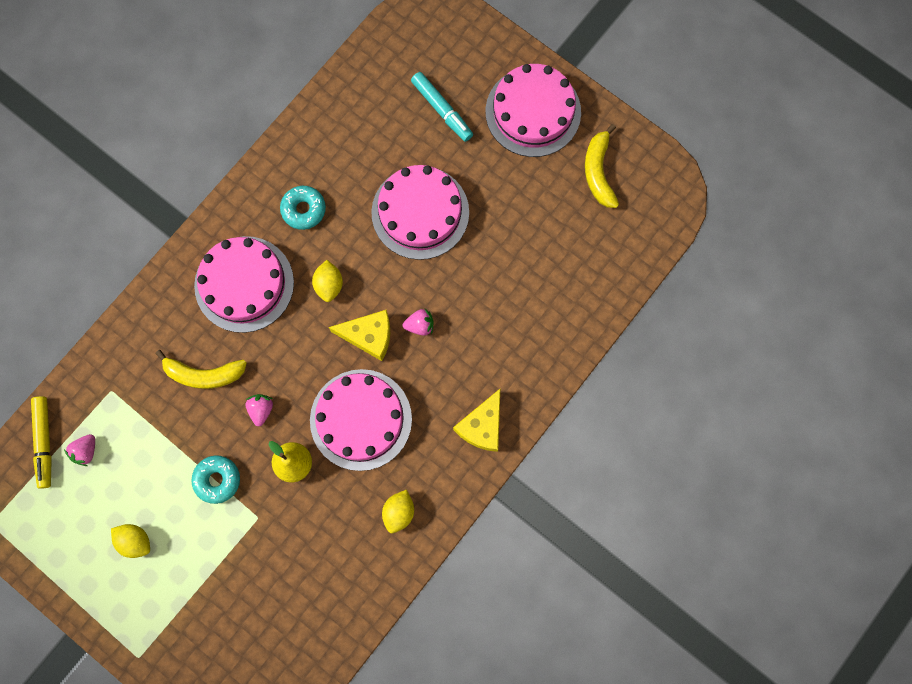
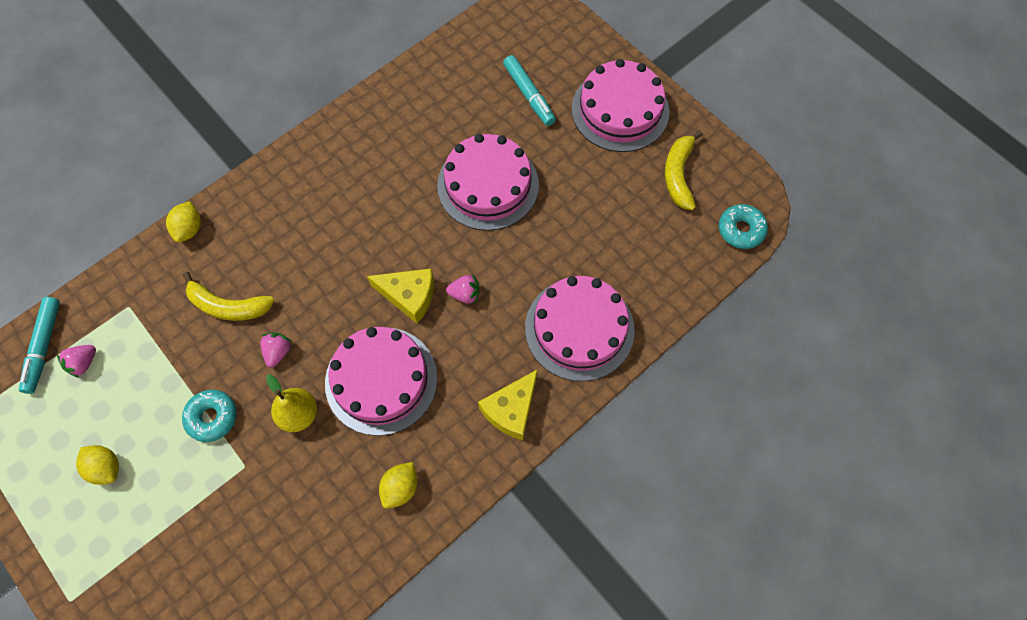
camera: 10 degrees right, 10 degrees down
(44, 442) = (44, 347): yellow marker -> turquoise marker
(244, 284) = (293, 224): pink cake -> pink cake (579, 328)
(303, 210) = (371, 164): turquoise donut -> turquoise donut (741, 230)
(329, 285) = (379, 239): yellow lemon -> yellow lemon (189, 229)

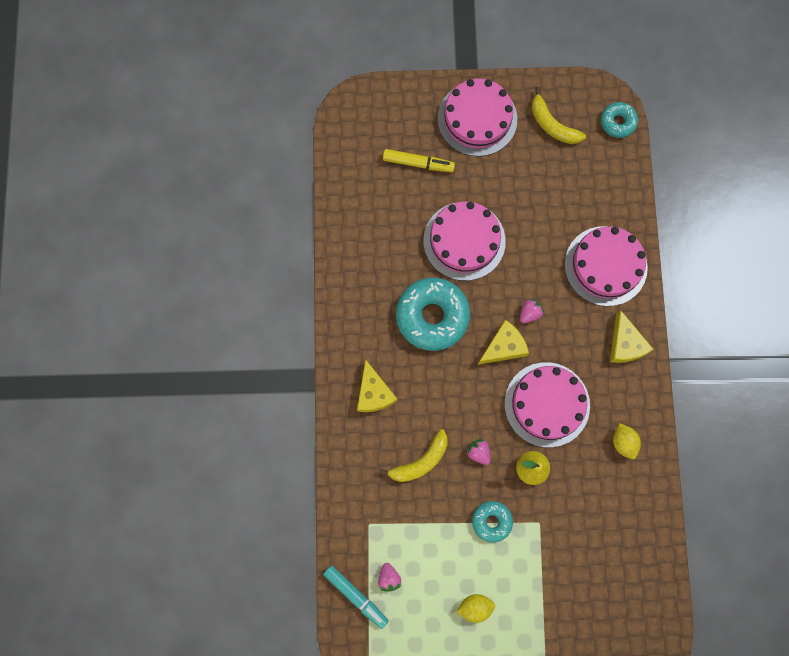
camera: 50 degrees left, 10 degrees up
(189, 229) = (341, 448): yellow lemon -> none
(267, 217) = (374, 393): none -> yellow cheese
(387, 212) = (432, 316): none -> turquoise donut
(529, 95) = (418, 163): turquoise marker -> yellow marker

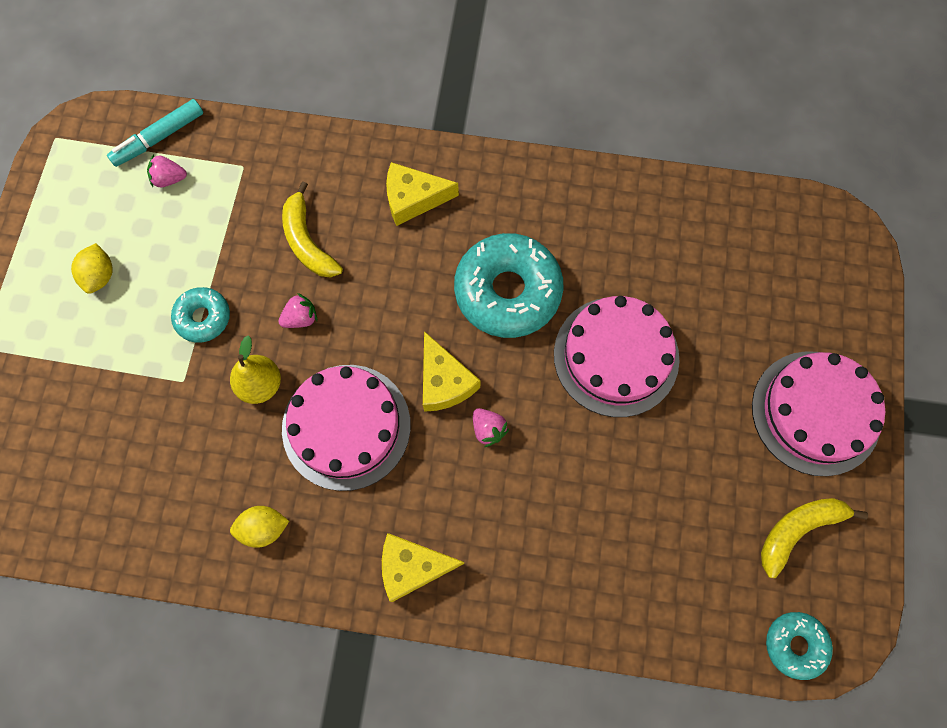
camera: 100 degrees right, 5 degrees down
(418, 163) = (747, 312): yellow marker -> none
(605, 266) = (545, 565): pink cake -> none

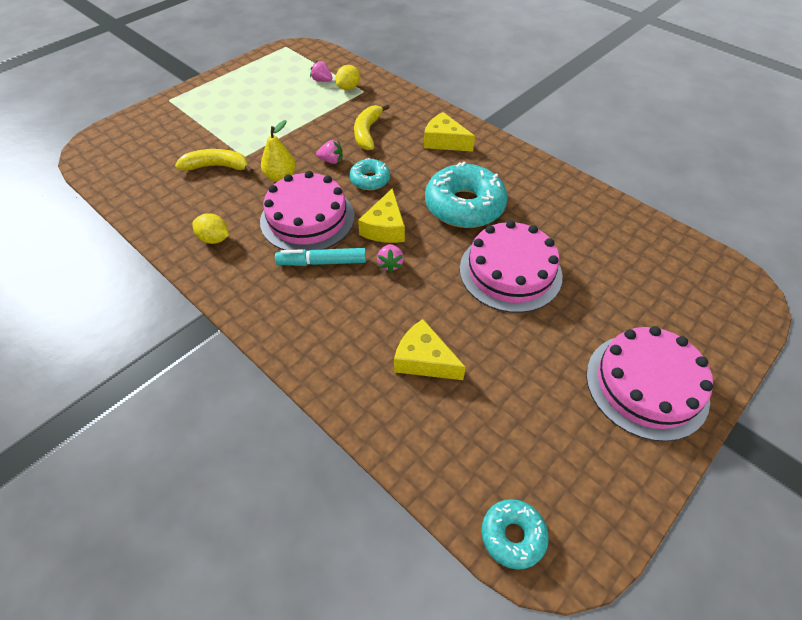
camera: 35 degrees right, 20 degrees down
(100, 276) = (250, 99): yellow lemon -> yellow lemon (348, 88)
(159, 138) = (333, 65): turquoise marker -> turquoise marker (322, 262)
(203, 317) = (281, 137): turquoise donut -> turquoise donut (370, 180)
(413, 567) = (276, 306): yellow cheese -> yellow cheese (424, 360)
(798, 531) = (575, 454): yellow banana -> yellow banana (217, 167)

